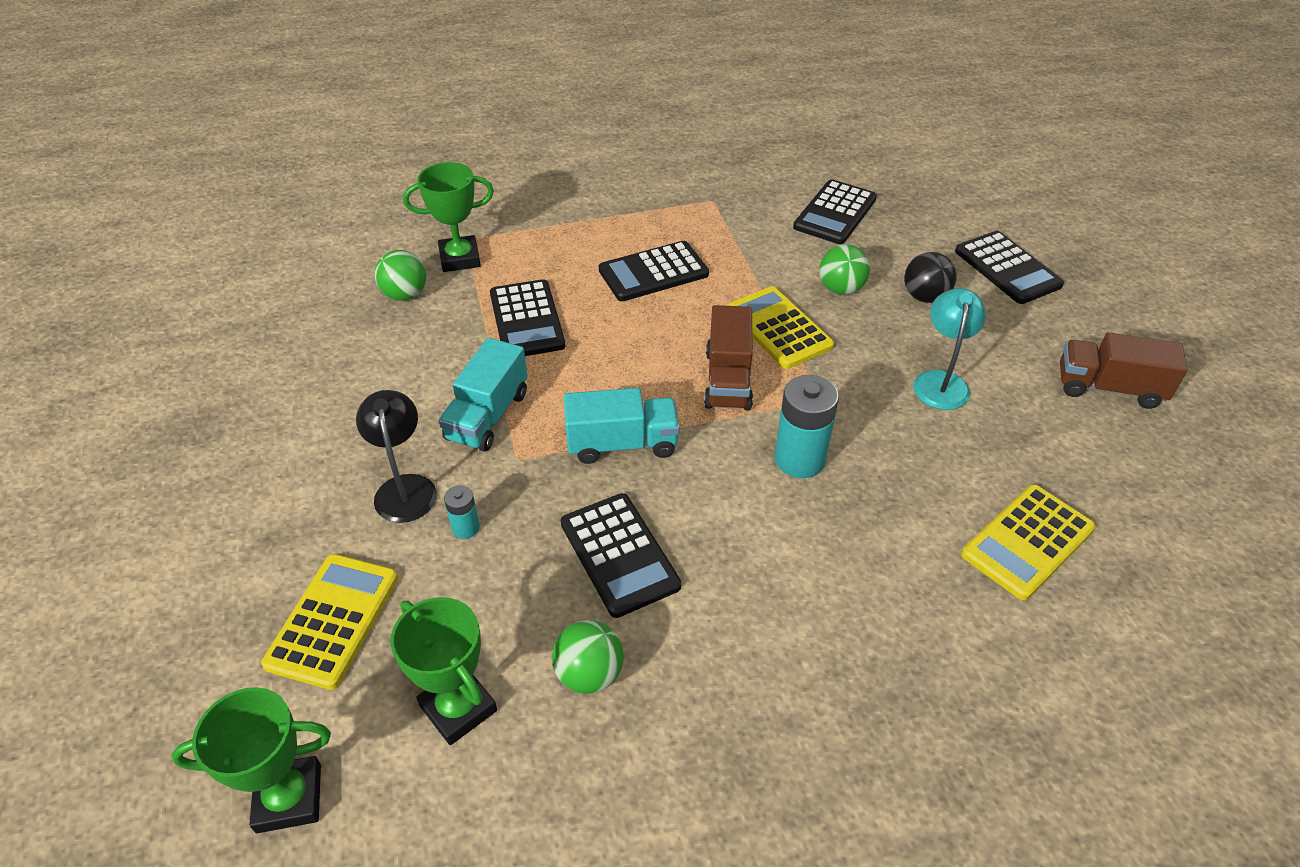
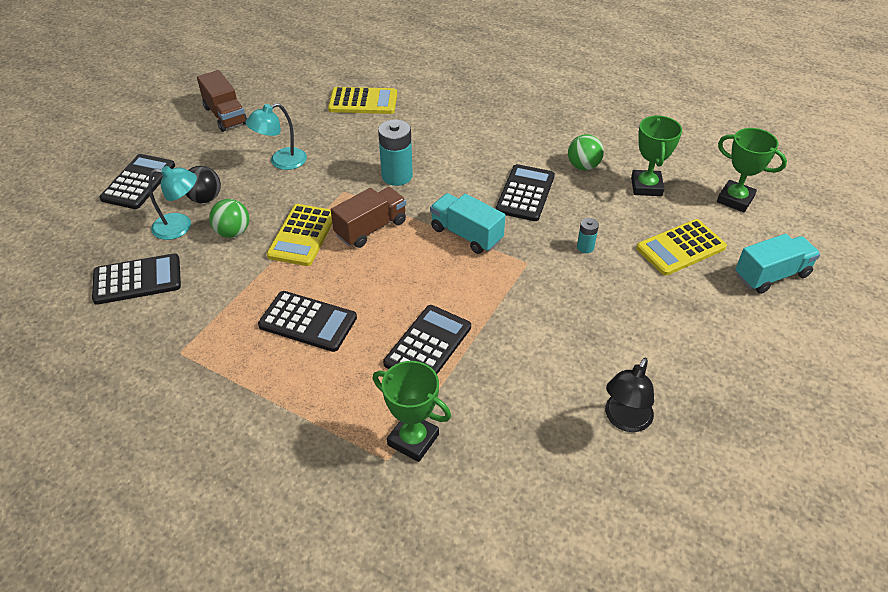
camera: 135 degrees left, 0 degrees up
(404, 487) = (600, 287): black lamp -> black lamp (624, 420)
(405, 295) = (486, 432): green ball -> none
(488, 416) = (519, 296): turquoise truck -> turquoise truck (771, 275)
(890, 263) = (180, 226): none -> turquoise lamp

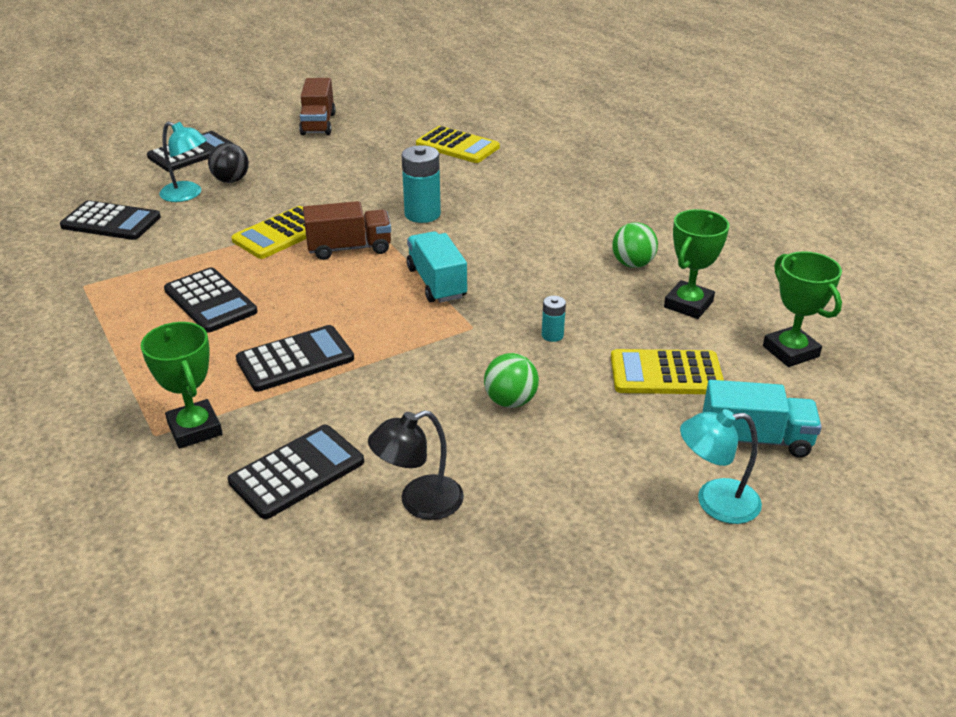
camera: 30 degrees right, 10 degrees down
(233, 232) = (225, 212): green ball -> green ball (510, 401)
(281, 162) = (327, 172): turquoise lamp -> turquoise lamp (715, 502)
(525, 193) = (539, 268): black calculator -> black calculator (297, 472)

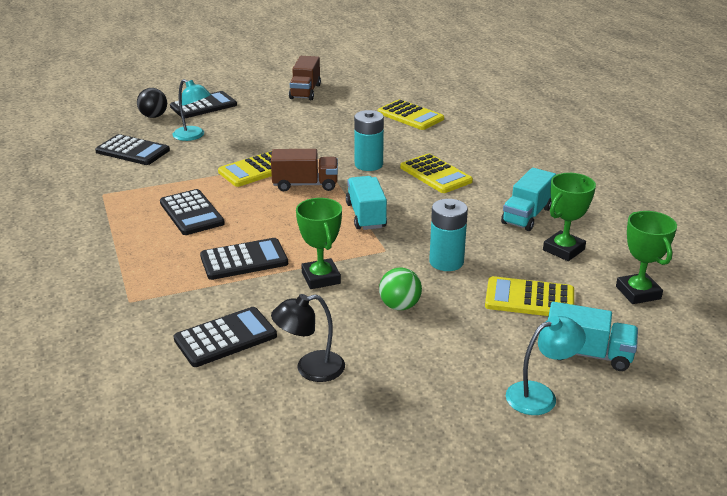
camera: 10 degrees right, 5 degrees down
(195, 429) = (159, 300): green trophy -> green trophy (321, 278)
(231, 180) = (228, 128): black ball -> black ball (153, 116)
(508, 220) = (436, 174): none -> yellow calculator
(552, 335) = (446, 262): turquoise battery -> turquoise battery, size x1.95
(632, 264) = (527, 215): green ball -> turquoise truck
(715, 502) = (540, 395): turquoise lamp -> turquoise lamp turned 150 degrees clockwise

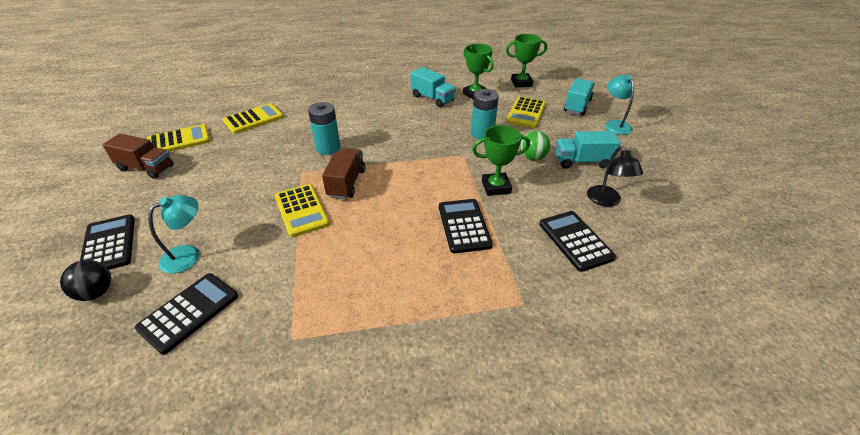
camera: 80 degrees left, 10 degrees up
(192, 213) = (370, 258): black calculator -> none
(366, 215) = (411, 158): turquoise truck -> turquoise truck (582, 161)
(436, 174) = (361, 121): yellow calculator -> yellow calculator (179, 140)

